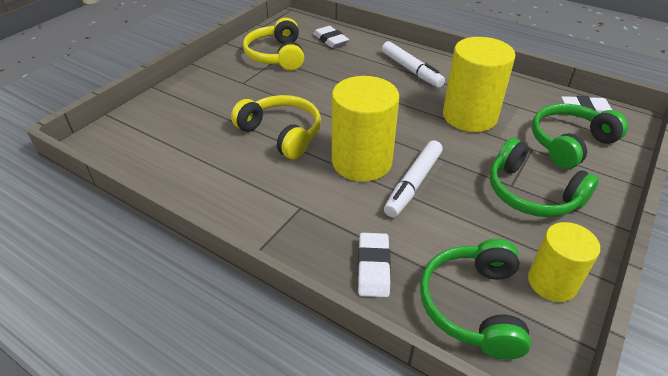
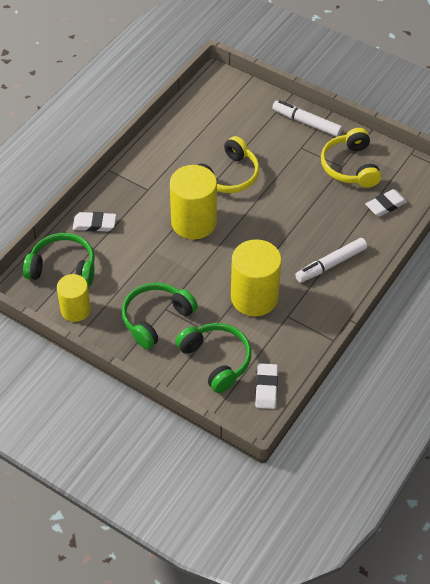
camera: 90 degrees right, 10 degrees up
(277, 55) = (350, 166): yellow headphones -> yellow headphones turned 90 degrees counterclockwise
(413, 184) = (169, 250): white marker -> white marker (306, 123)

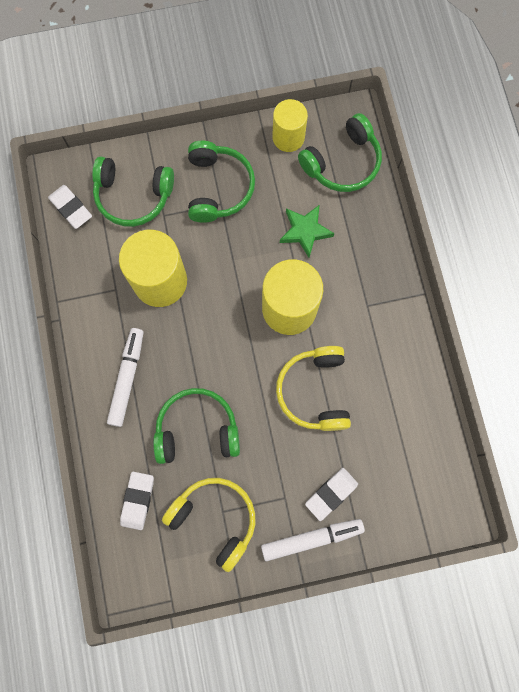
camera: 135 degrees right, 25 degrees up
(94, 224) = (368, 226): white eraser -> white eraser (331, 494)
(134, 251) = (305, 231): none -> green star
(316, 210) = (197, 430): none -> green headphones

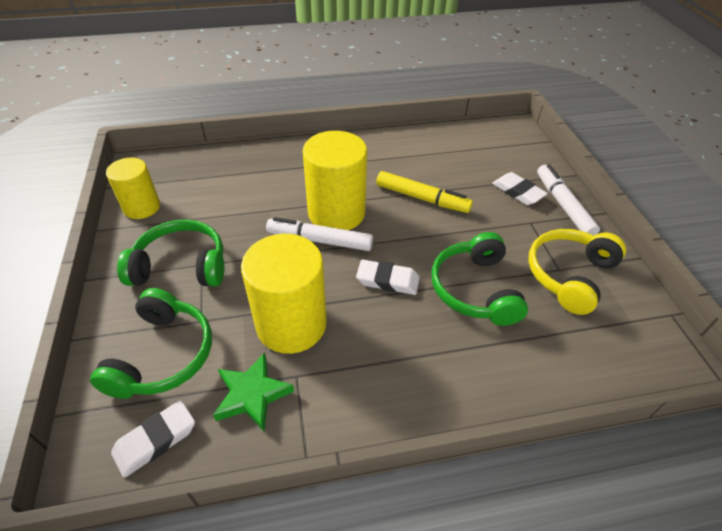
camera: 90 degrees left, 30 degrees down
(127, 378) = (420, 360): white marker -> white marker (320, 240)
(138, 500) = (572, 347): white eraser -> white eraser (387, 280)
(305, 231) = (254, 199): green star -> green star (252, 394)
(315, 391) = (422, 198): yellow headphones -> yellow marker
(342, 162) = (186, 171): green headphones -> none

